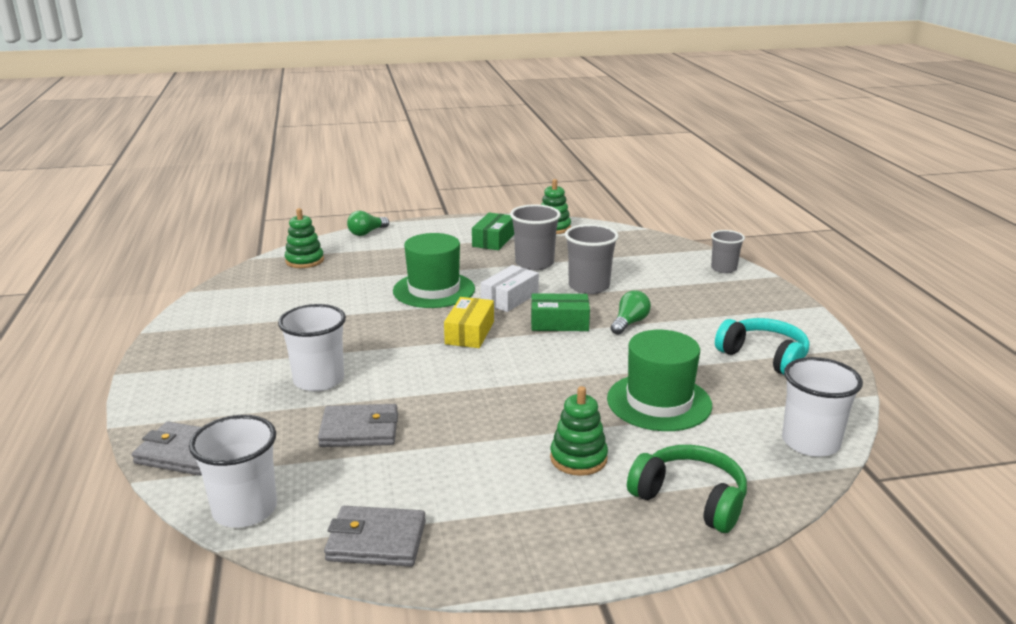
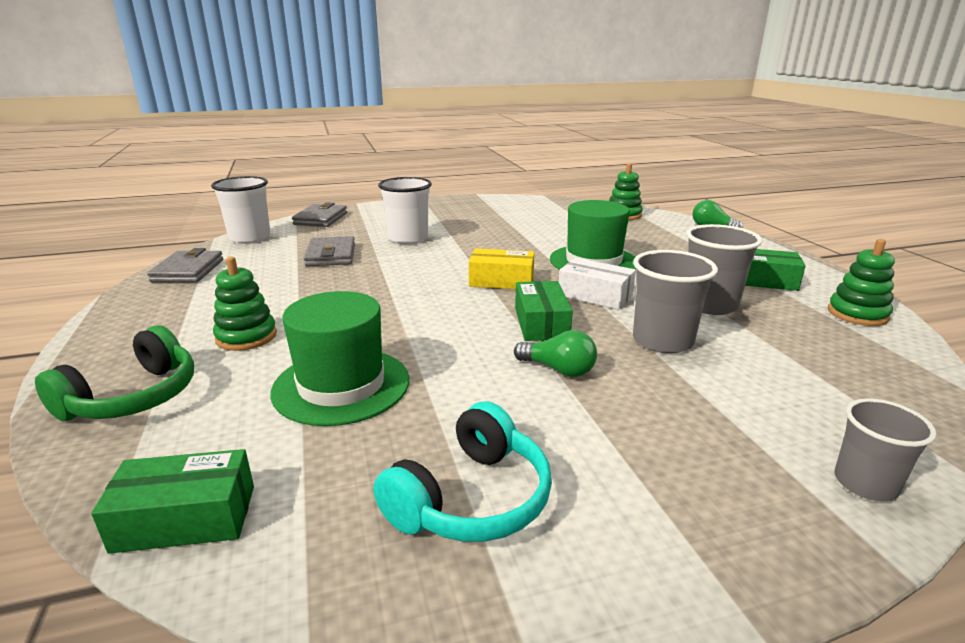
camera: 85 degrees right, 0 degrees up
(810, 442) = (185, 518): white cup -> green box

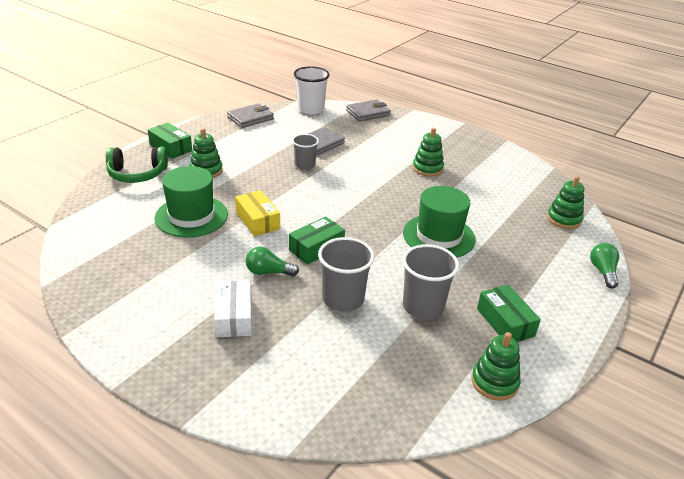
camera: 50 degrees right, 10 degrees up
(185, 518) = (83, 227): green box -> green box (170, 147)
(408, 238) = (379, 154): white cup -> none
(470, 230) = (427, 168): none -> green stacking toy
(471, 498) = (142, 285): turquoise headphones -> none
(501, 281) = (358, 213): yellow box -> yellow box (257, 220)
(558, 369) = (268, 272): green light bulb -> green light bulb turned 105 degrees clockwise
(595, 295) = (380, 254): white box -> white box (234, 317)
(865, 483) = (250, 404): grey cup -> grey cup (305, 165)

